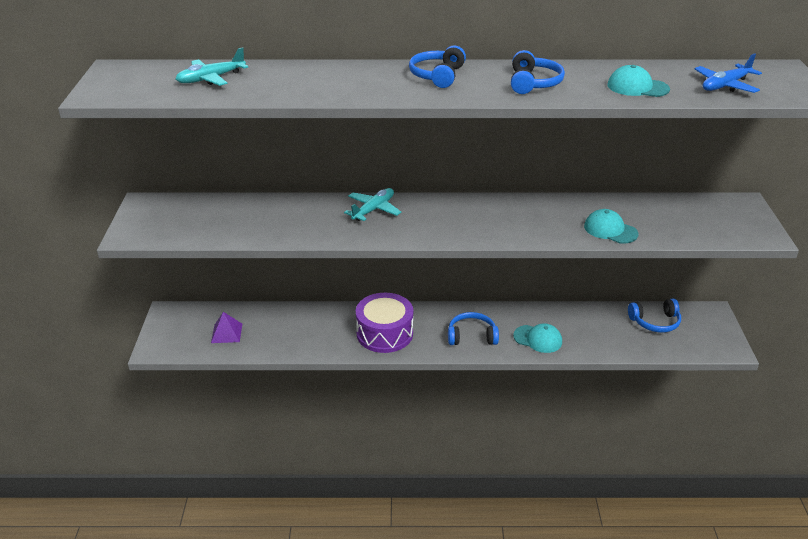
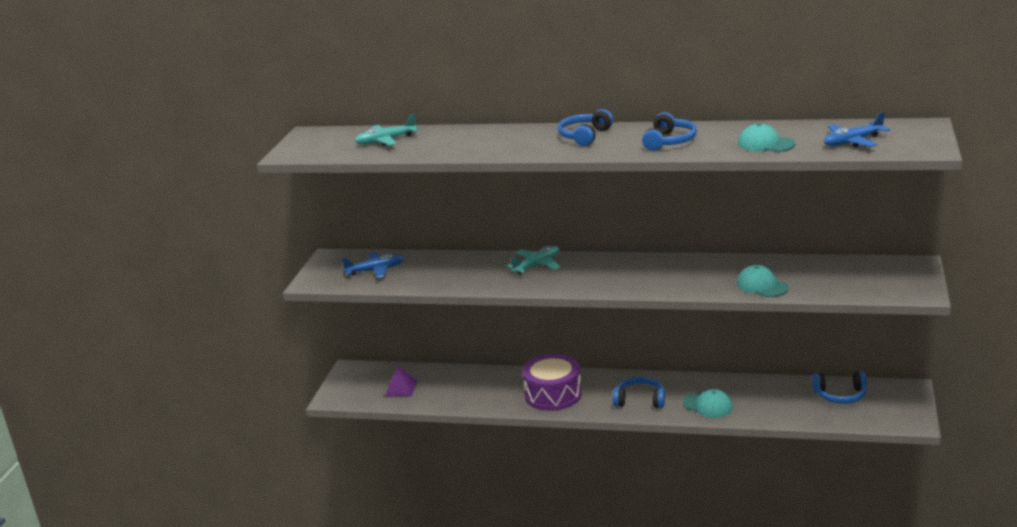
camera: 15 degrees right, 10 degrees down
(199, 219) = (376, 270): none -> blue plane

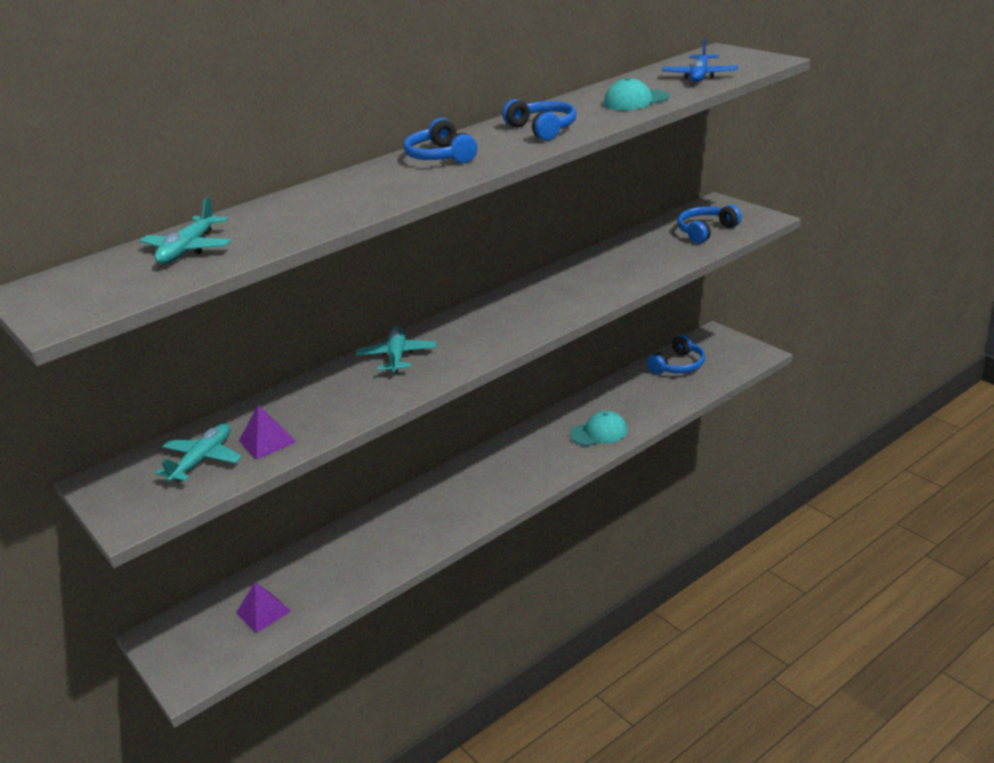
camera: 50 degrees left, 5 degrees up
(376, 270) = (203, 460): blue plane -> turquoise plane
(411, 276) = (267, 441): none -> purple pyramid
(553, 394) = (446, 510): purple drum -> none
(640, 400) = (536, 464): blue headphones -> blue headphones (706, 231)
(762, 285) = (643, 269): turquoise cap -> none

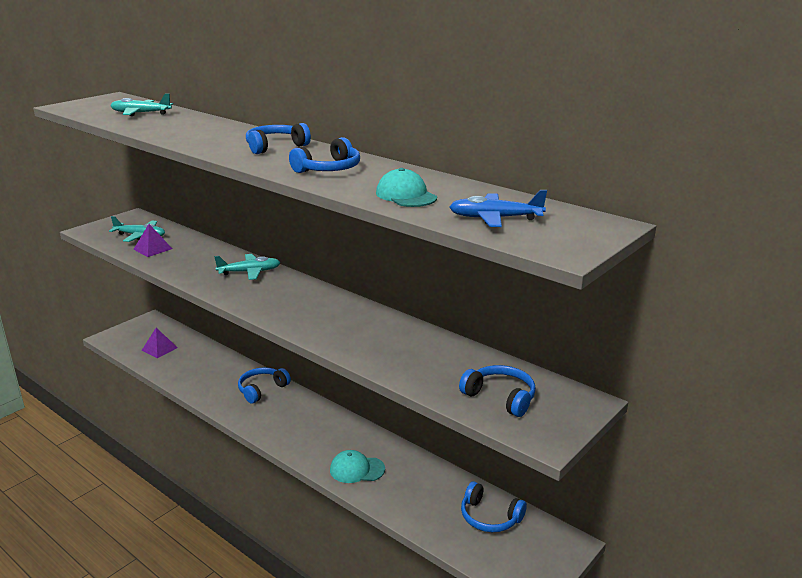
camera: 75 degrees right, 5 degrees down
(423, 502) = (262, 389): none -> blue headphones
(599, 432) = (357, 469): turquoise cap -> turquoise cap turned 120 degrees clockwise

